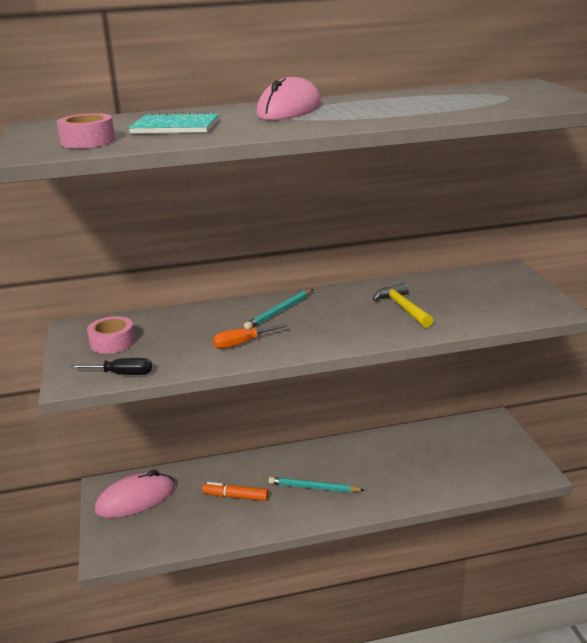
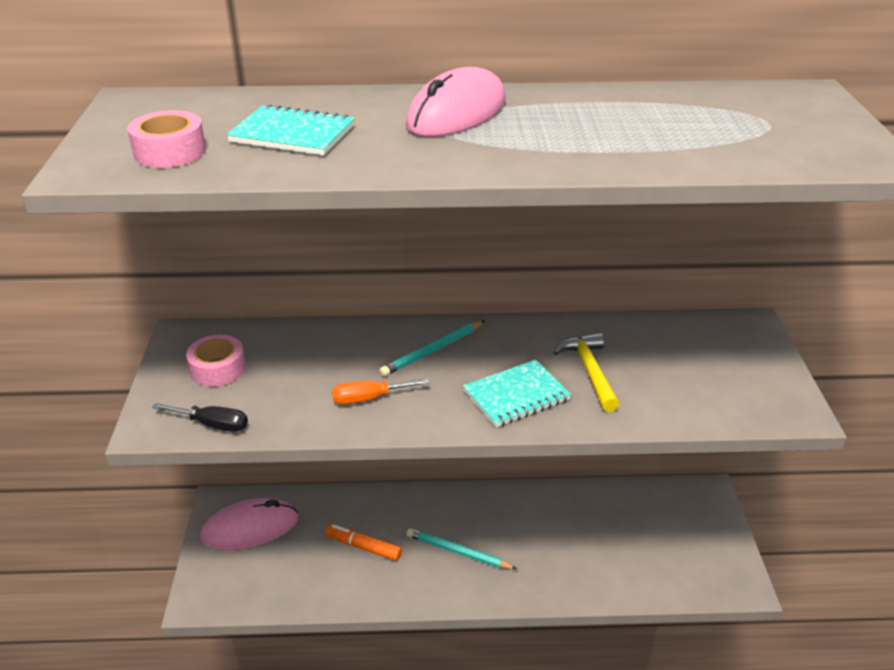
camera: 10 degrees right, 10 degrees up
(354, 328) = (516, 396): none -> turquoise notebook

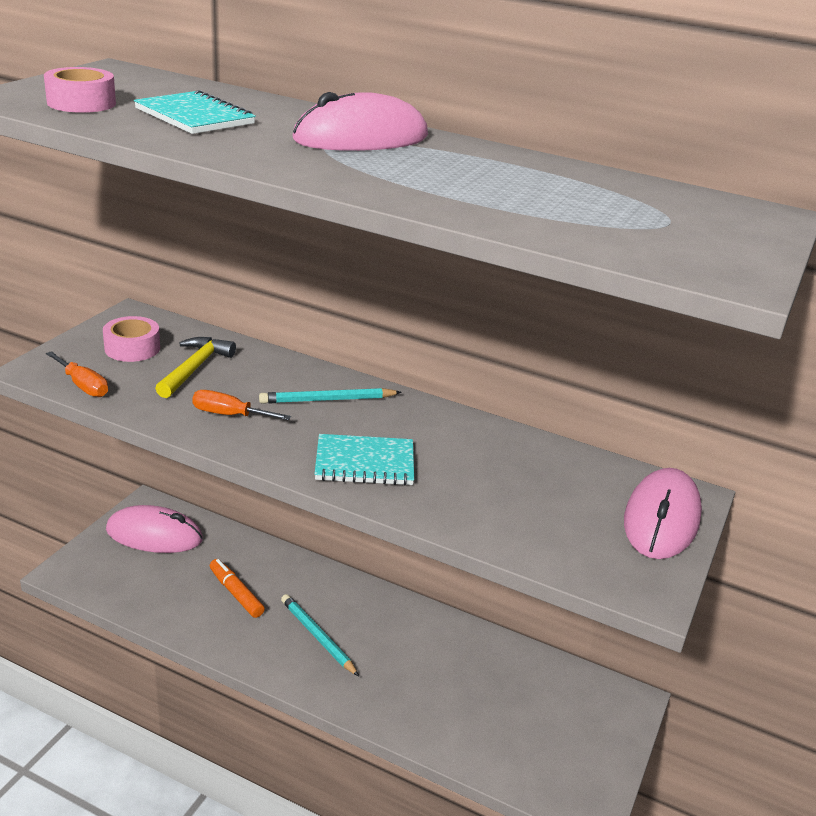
camera: 25 degrees right, 5 degrees down
(212, 424) = (83, 386): black screwdriver -> orange screwdriver
(590, 371) = (461, 471): yellow hammer -> yellow hammer (194, 368)
(752, 351) = (661, 519): none -> pink mouse

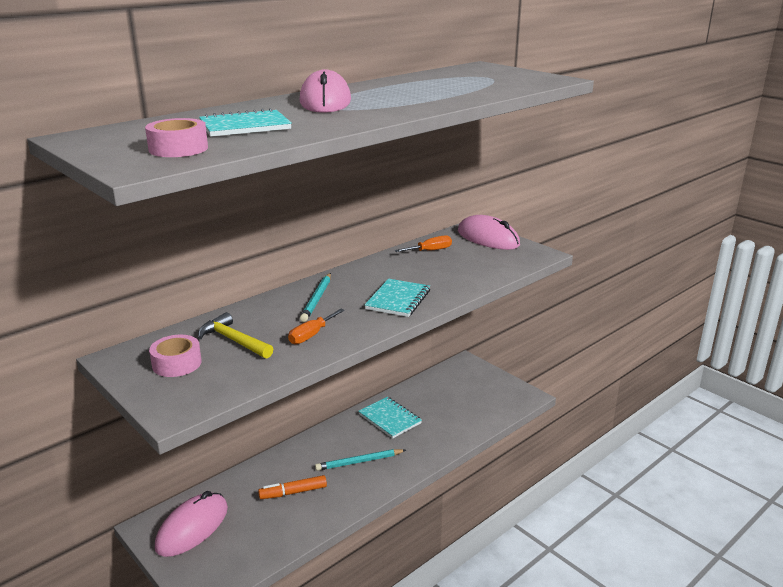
camera: 65 degrees left, 5 degrees down
(83, 386) = (221, 391): orange screwdriver -> orange screwdriver (430, 251)
(425, 644) = (390, 419): none -> turquoise notebook

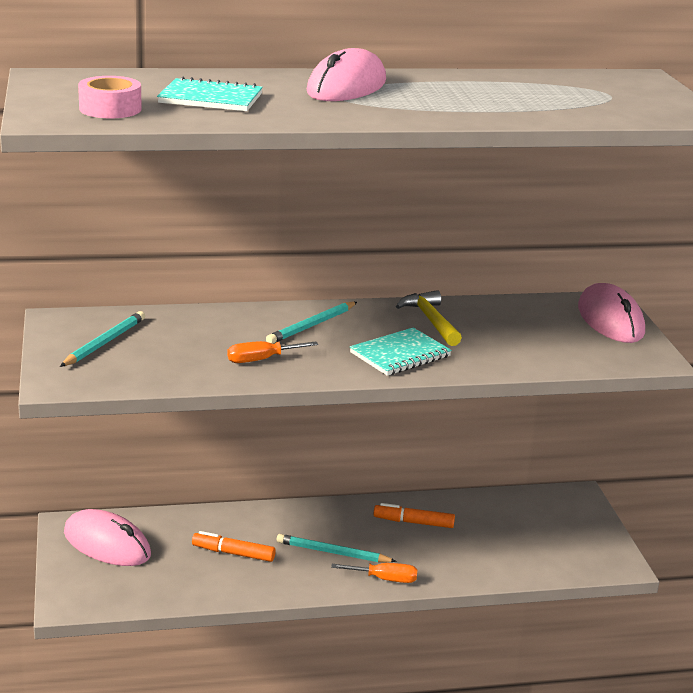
camera: 30 degrees right, 0 degrees up
(177, 363) = (104, 342): pink tape -> turquoise pencil
(192, 527) = (107, 544): pink mouse -> pink mouse turned 60 degrees clockwise
(234, 340) = (180, 339): yellow hammer -> yellow hammer (431, 320)
(390, 419) = (413, 522): turquoise notebook -> orange marker
(430, 251) = (513, 313): orange screwdriver -> orange screwdriver (385, 579)

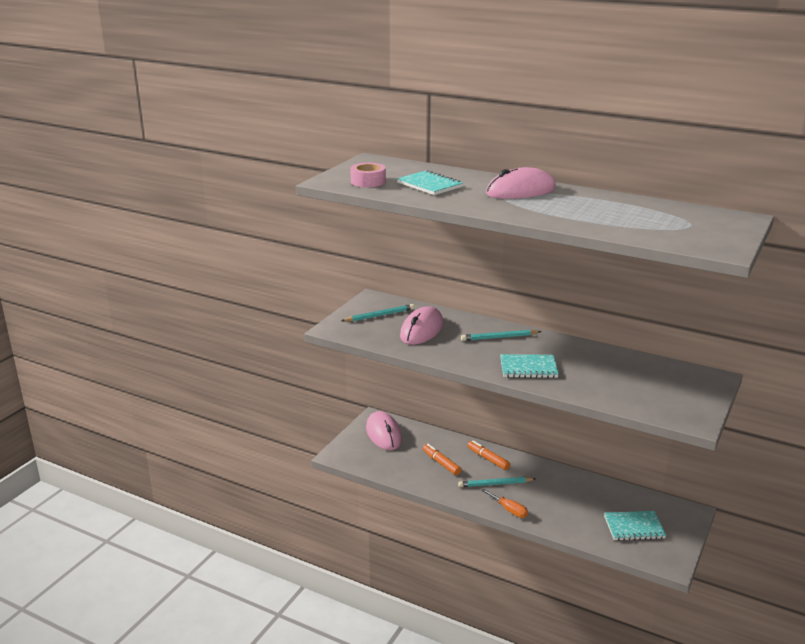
camera: 40 degrees right, 0 degrees up
(261, 360) = (446, 347): orange screwdriver -> none
(333, 552) = (495, 484): turquoise pencil -> turquoise pencil turned 60 degrees counterclockwise
(413, 522) = (561, 486): orange marker -> orange marker (488, 459)
(431, 320) = (575, 355): yellow hammer -> none
(541, 539) = (634, 527): none -> turquoise notebook
(610, 320) = (700, 389): pink mouse -> pink mouse (421, 330)

